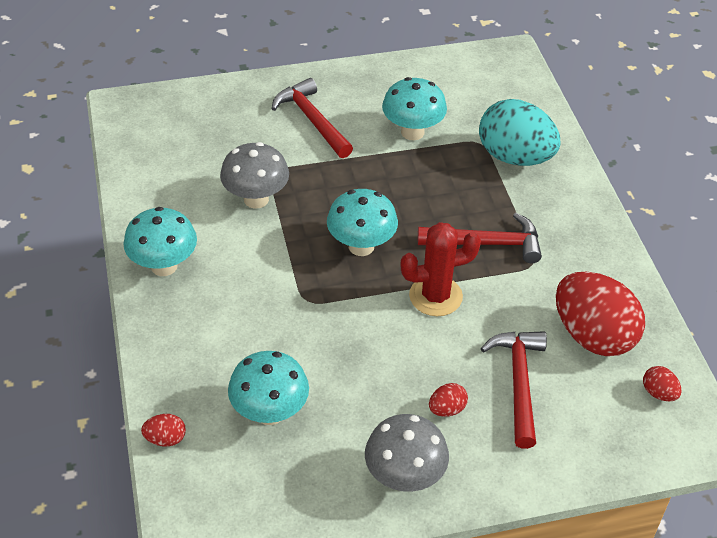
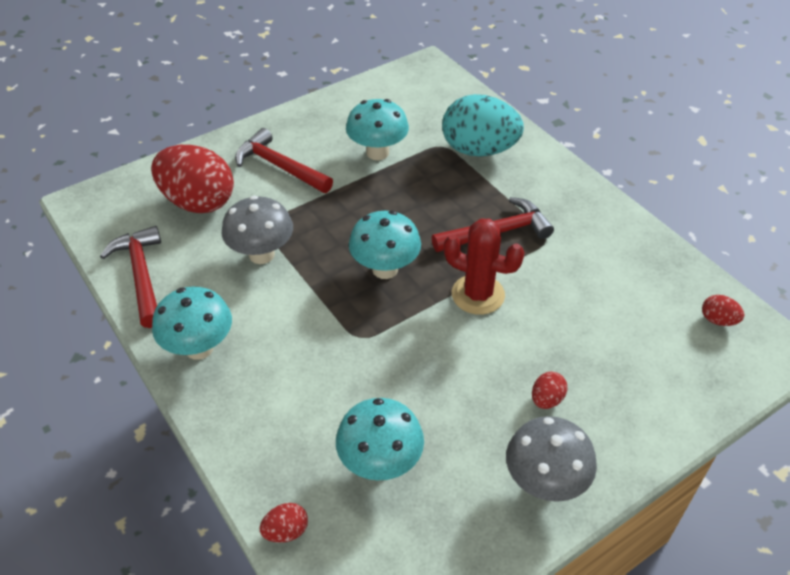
camera: 20 degrees left, 0 degrees up
(435, 296) = (478, 295): red cactus -> red cactus turned 60 degrees clockwise
(519, 383) = (596, 351): red hammer -> red hammer (141, 275)
(593, 336) = (634, 287): red egg -> red egg (198, 202)

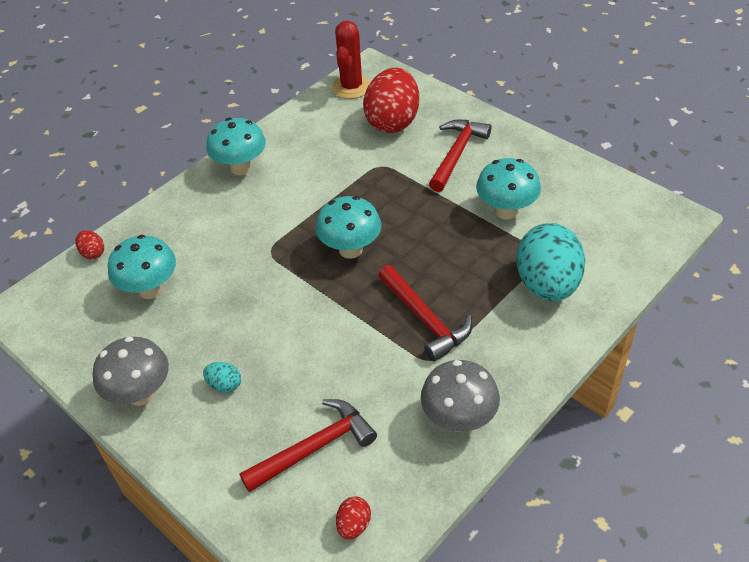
camera: 80 degrees right, 0 degrees up
(141, 275) = (304, 119): red hammer -> red hammer (314, 448)
(261, 254) = (345, 173): grey mushroom -> grey mushroom (459, 419)
(478, 295) = (337, 318): red cactus -> red cactus (351, 87)
(546, 399) = (225, 385): red egg -> turquoise egg

